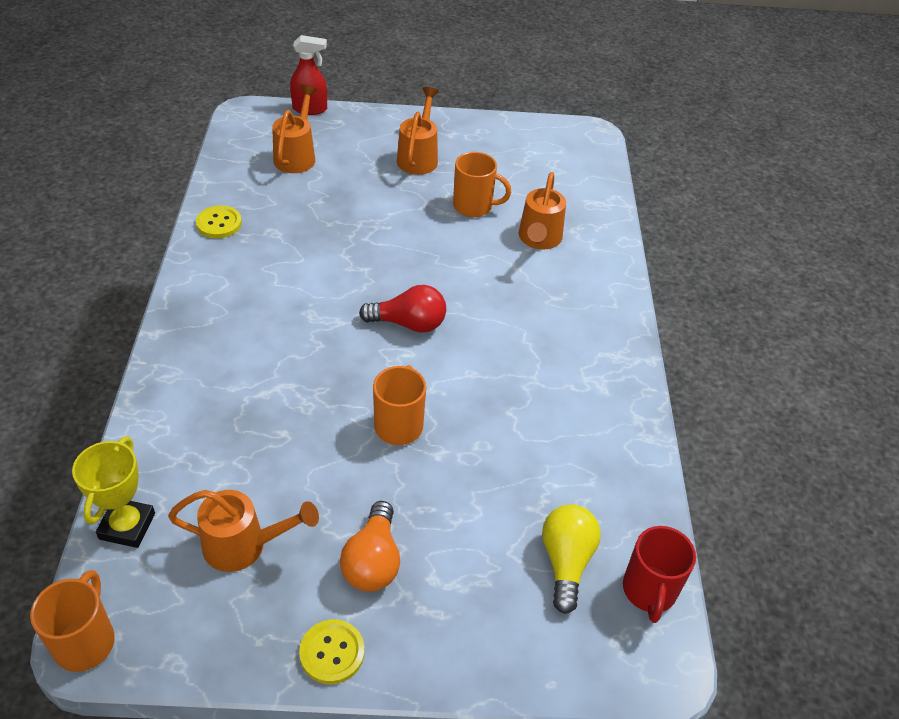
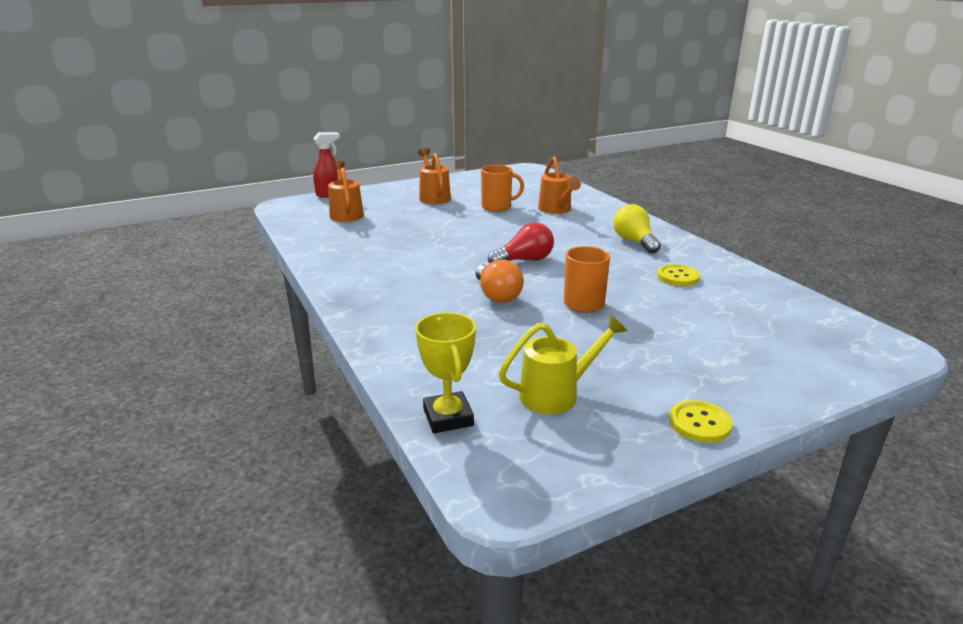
camera: 25 degrees left, 20 degrees down
(85, 641) = (500, 497): orange mug -> none
(219, 223) = (325, 253): yellow button -> yellow button (677, 277)
(243, 545) = (556, 394): orange watering can -> yellow watering can
(373, 561) = (659, 368): orange light bulb -> orange light bulb (497, 295)
(566, 562) = (774, 326): yellow light bulb -> yellow light bulb (634, 242)
(649, 591) = (837, 322): red mug -> none

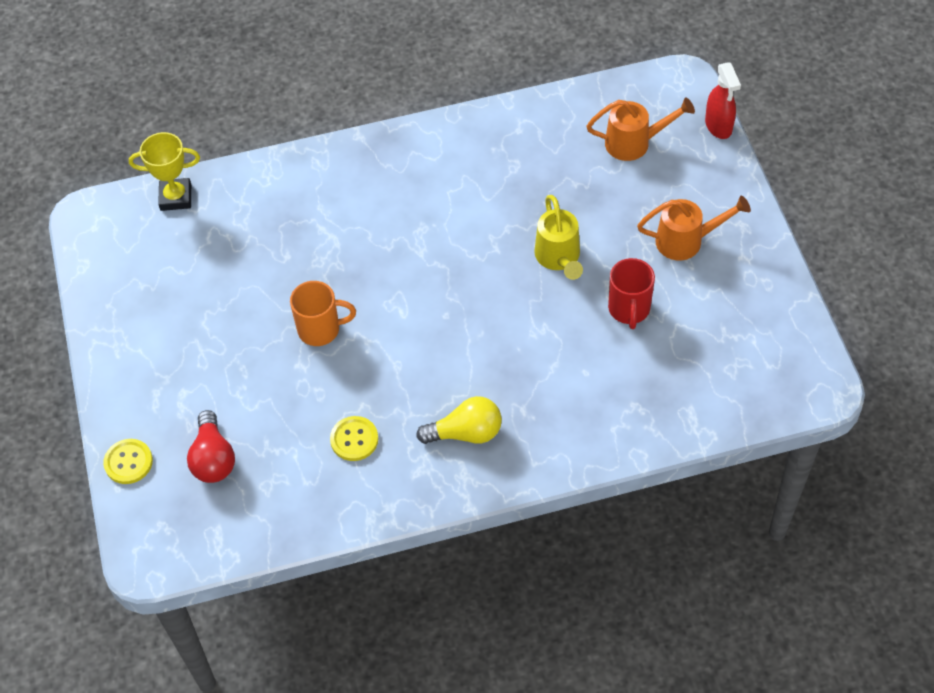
camera: 105 degrees right, 30 degrees up
(497, 207) = (629, 309): orange mug -> red mug
(497, 295) = (359, 260): orange light bulb -> none
(524, 260) = (439, 302): red light bulb -> red light bulb (213, 458)
(556, 210) = (604, 377): orange watering can -> none
(556, 394) = (179, 269): yellow watering can -> yellow watering can (559, 258)
(699, 423) = (110, 349): yellow button -> yellow button (128, 462)

